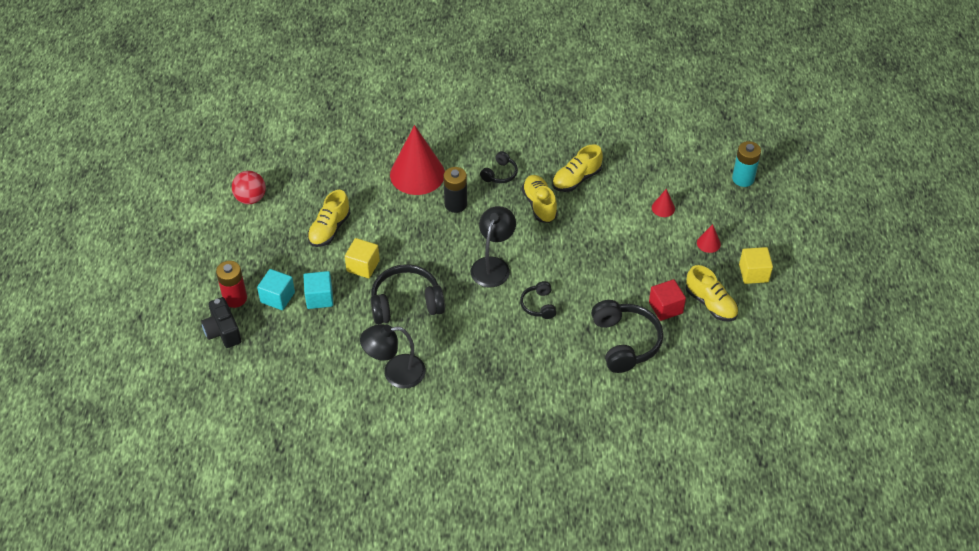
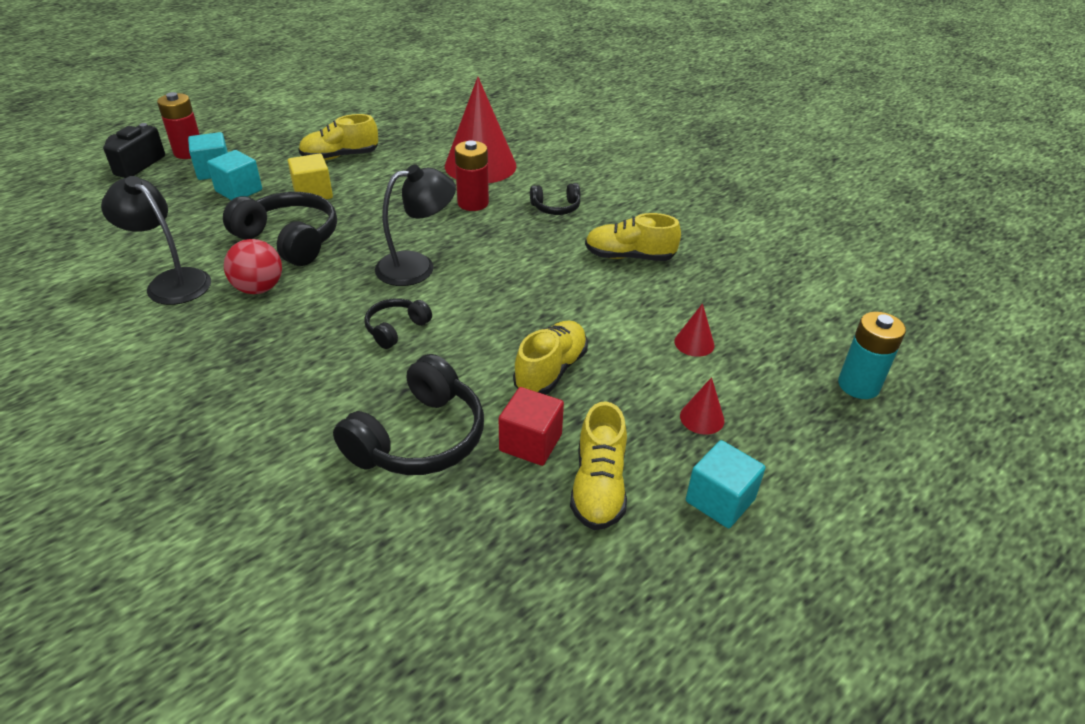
camera: 45 degrees right, 10 degrees down
(251, 198) = (328, 109): red ball -> red ball (259, 288)
(455, 204) = (473, 203): black battery -> red battery
(539, 205) = (552, 252): yellow shoe -> yellow shoe (551, 370)
(753, 273) = (720, 500): yellow cube -> turquoise cube

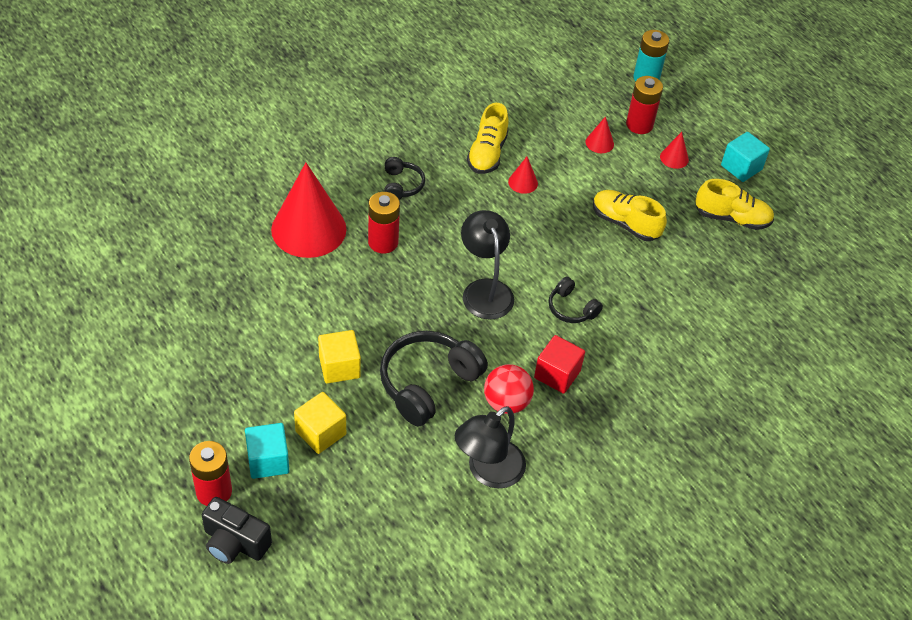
camera: 85 degrees left, 10 degrees up
(239, 191) = (320, 433): turquoise cube -> yellow cube
(340, 156) = (260, 344): yellow shoe -> none
(418, 438) = (691, 301): black headphones -> none
(530, 442) = (695, 244): red cube -> red cube (557, 374)
(593, 284) = (523, 182): none -> red cone
(752, 380) = (639, 125): none -> red battery

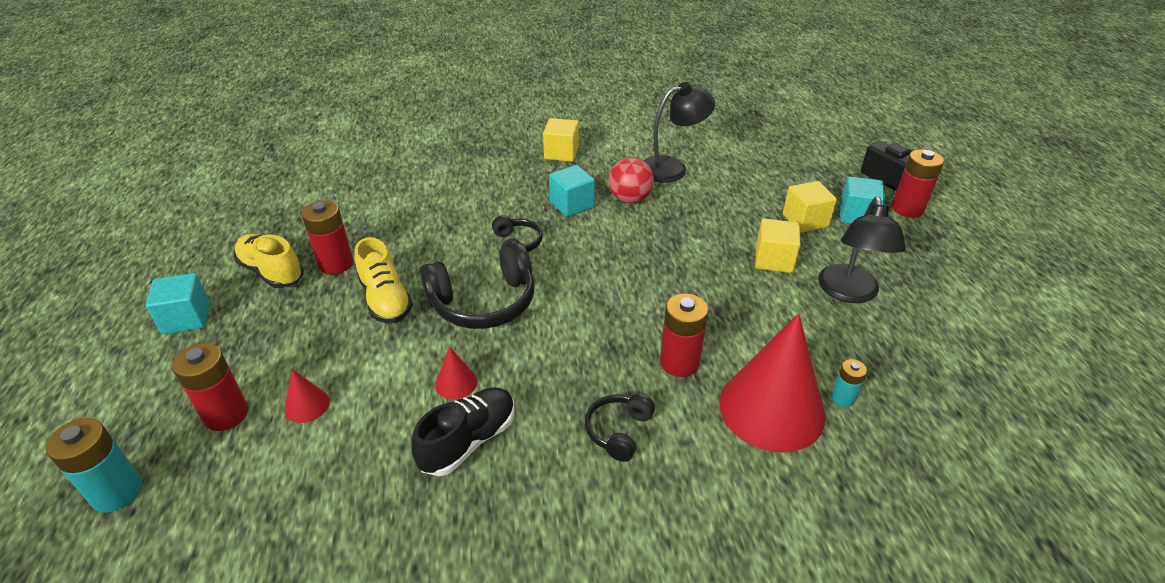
camera: 150 degrees left, 10 degrees down
(261, 251) = (843, 398): none -> turquoise battery
(428, 383) = (692, 227): black headphones -> black headphones (483, 302)
(485, 290) = (591, 282): black lamp -> black lamp (849, 293)
(487, 153) = (469, 441): yellow shoe -> black shoe
(557, 374) = (572, 204): red cube -> turquoise cube
(621, 453) = (561, 153): none -> yellow cube
(674, 158) = (243, 354): red cone -> none
(694, 240) = (336, 264): none -> red battery

